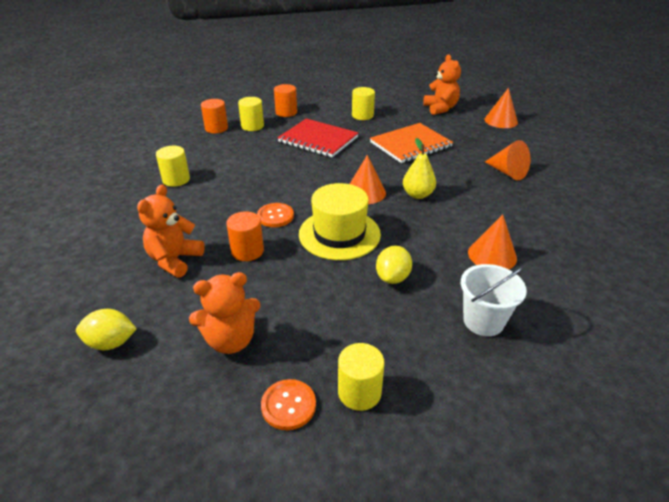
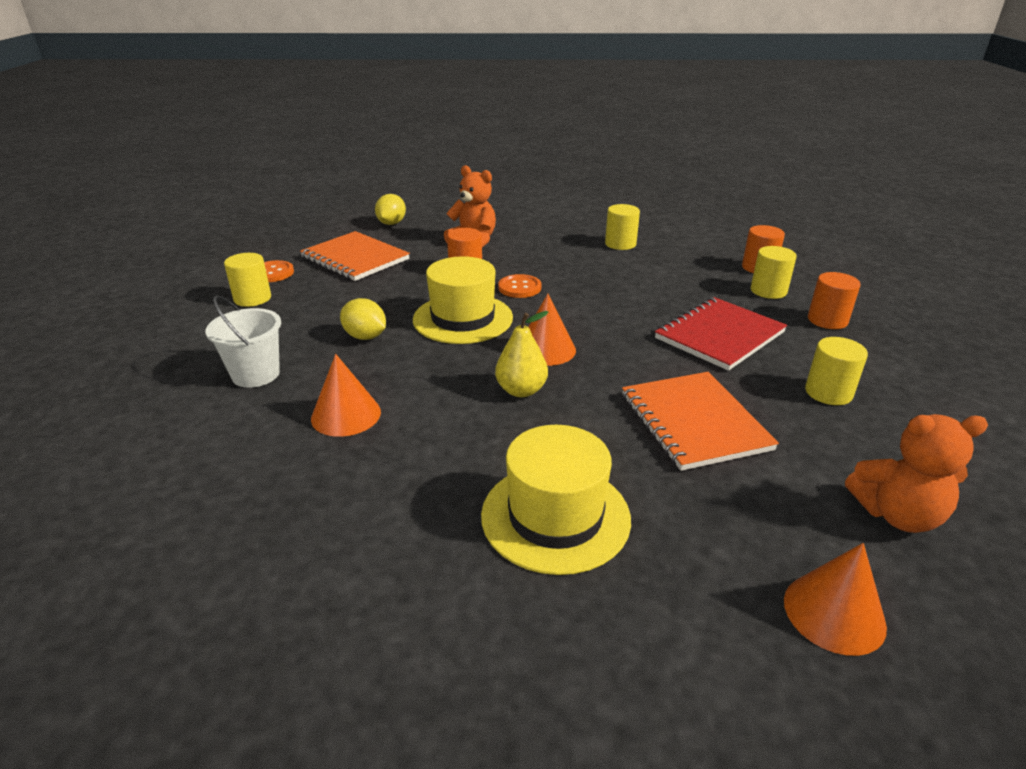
camera: 105 degrees right, 5 degrees down
(231, 340) = (355, 258): orange teddy bear -> orange notebook
(507, 172) = (555, 516): orange cone -> yellow hat

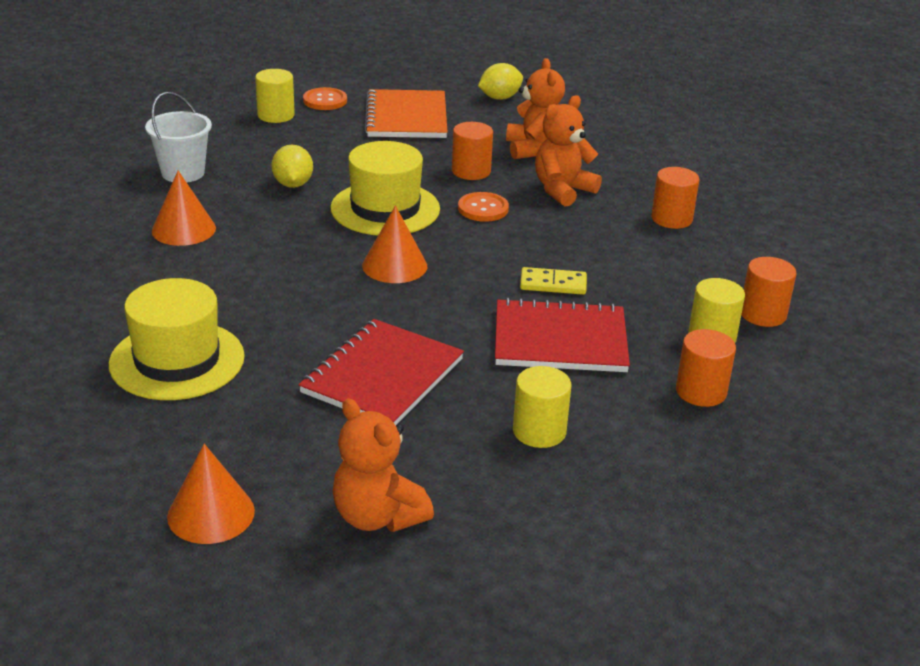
camera: 45 degrees right, 0 degrees up
(521, 390) = (315, 281): yellow pear -> none
(538, 256) = (562, 190): none -> orange teddy bear
(620, 244) = (671, 219): yellow cylinder -> orange cylinder
(647, 308) = (553, 284): none -> yellow domino
(694, 422) = (383, 376): orange notebook -> red notebook

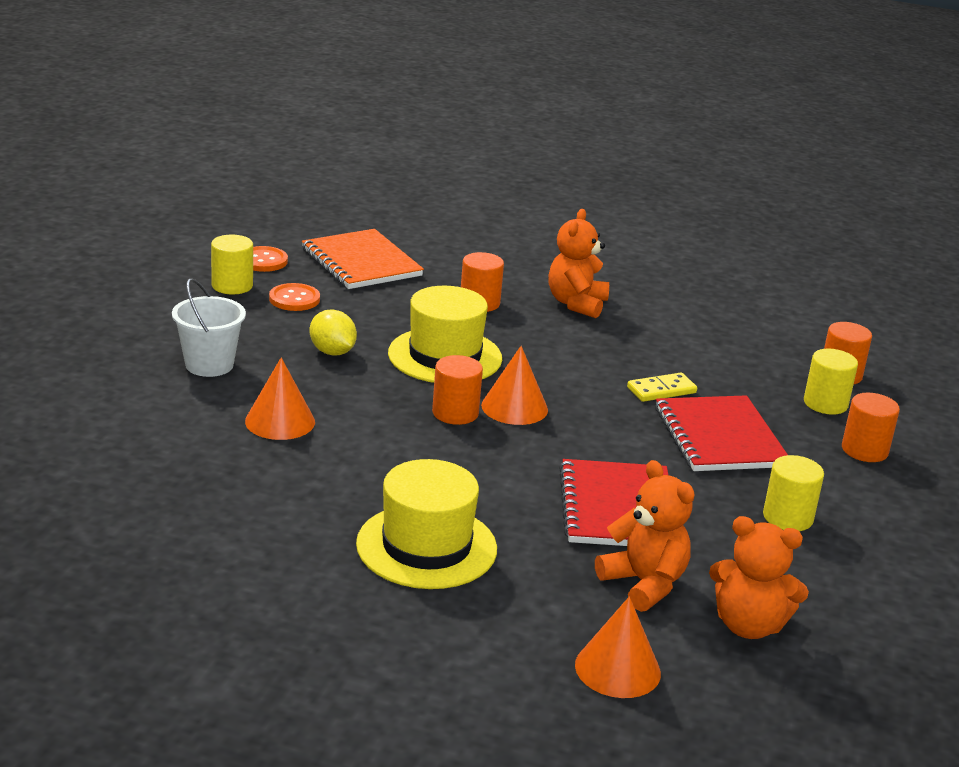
camera: 30 degrees left, 5 degrees down
(483, 209) = (529, 336): orange button -> orange button (294, 299)
(499, 98) = (424, 226): yellow lemon -> none
(534, 149) = (510, 270): orange teddy bear -> orange teddy bear (644, 584)
(560, 340) = (719, 437): red notebook -> red notebook turned 75 degrees counterclockwise
(671, 219) = (689, 310): orange cylinder -> orange cylinder (455, 413)

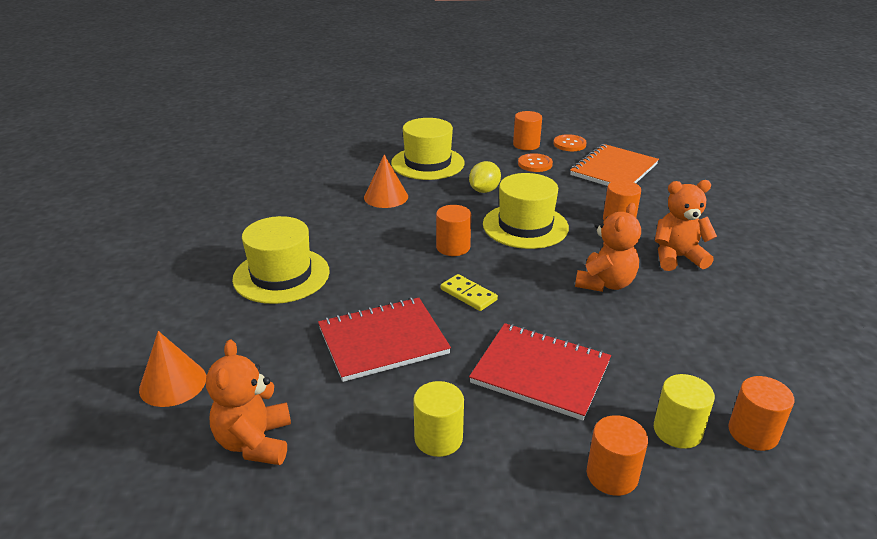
camera: 70 degrees right, 5 degrees up
(209, 365) = (427, 163): white bucket -> yellow hat
(232, 286) = (526, 145): yellow cylinder -> orange cylinder
(514, 407) = (485, 267): orange cone -> none
(644, 584) = (286, 374): orange teddy bear -> orange teddy bear (605, 283)
(661, 390) = (586, 326): yellow domino -> yellow domino (468, 295)
(719, 437) = (540, 372): red notebook -> red notebook turned 60 degrees clockwise

